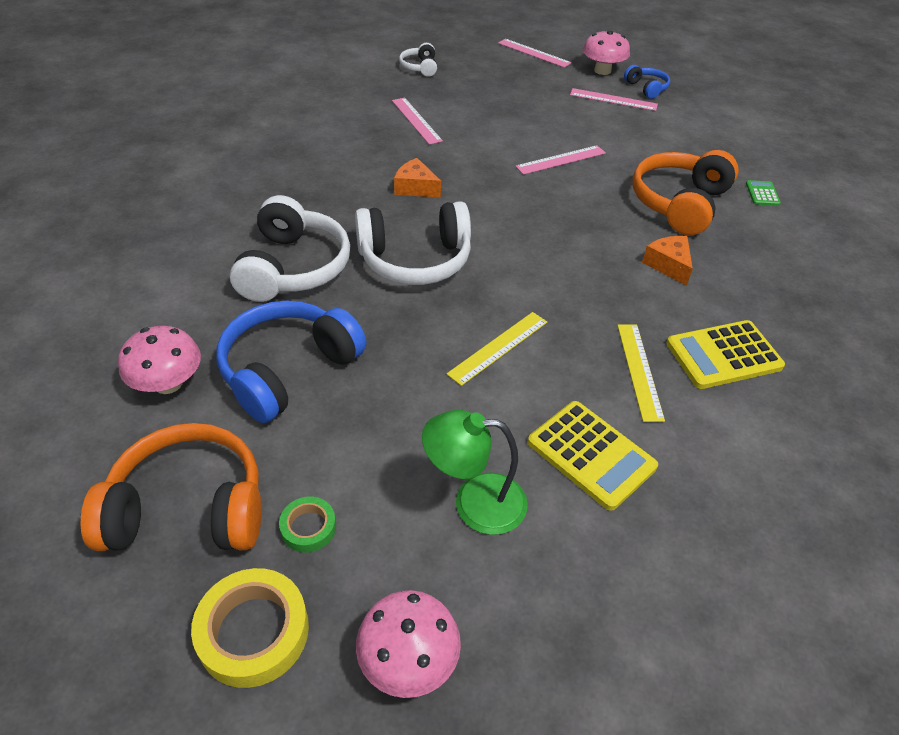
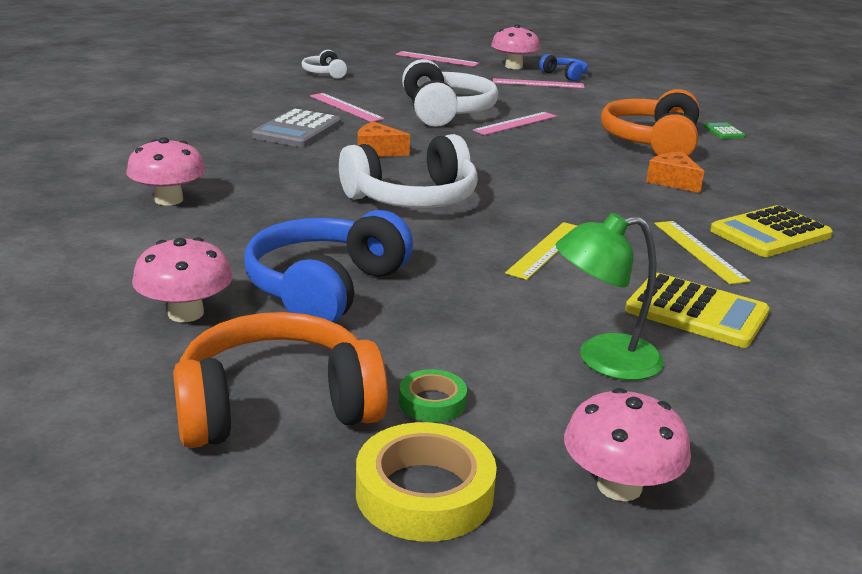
camera: 15 degrees left, 20 degrees down
(214, 235) = (169, 200): none -> pink mushroom
(293, 267) = (279, 215): white headphones -> white headphones (445, 112)
(359, 150) = (297, 130): none -> grey calculator

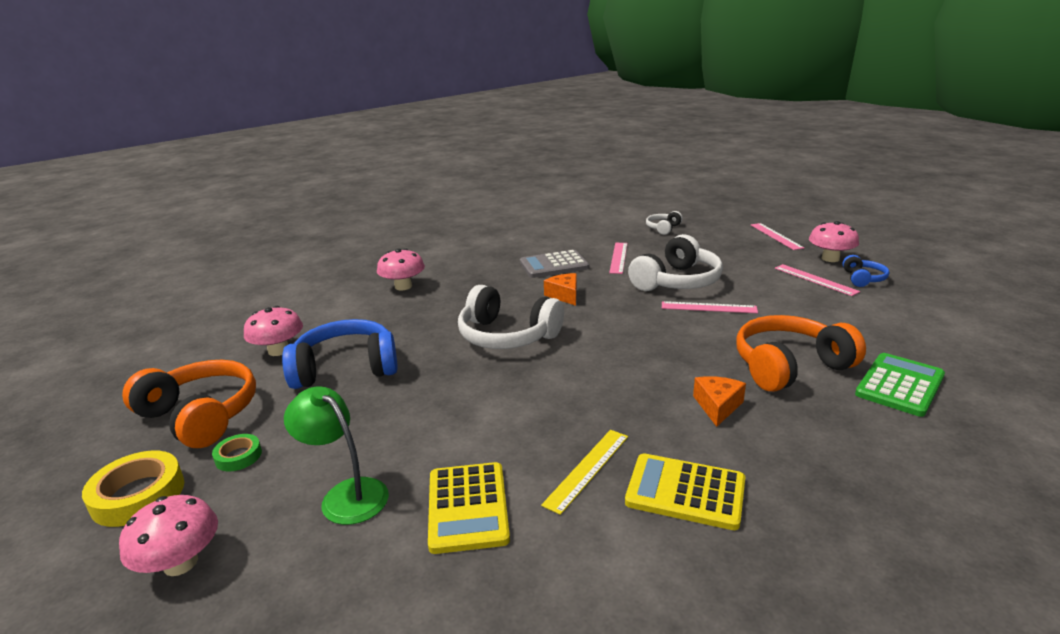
camera: 55 degrees right, 0 degrees up
(546, 250) = (494, 408): yellow ruler -> none
(723, 131) = (900, 385): green calculator -> green calculator, size x2.05

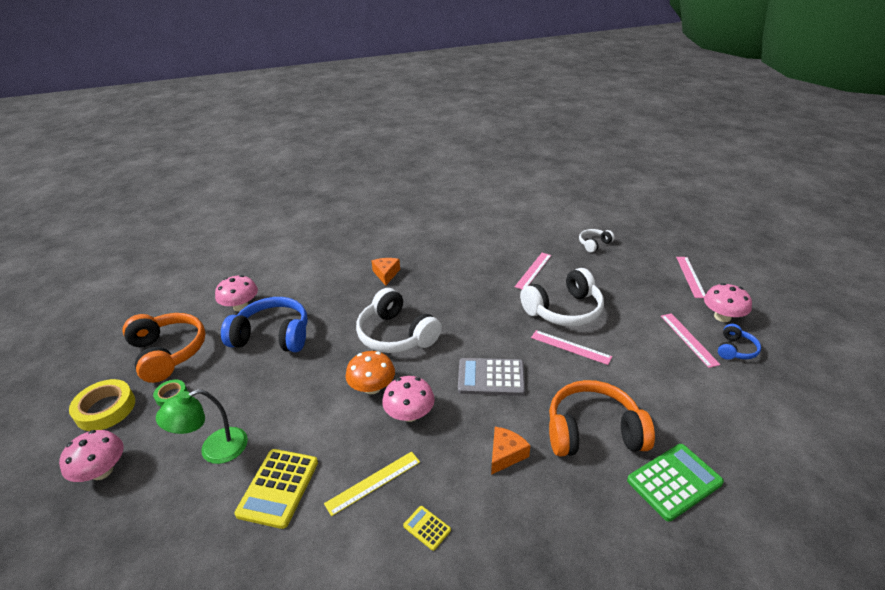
camera: 20 degrees right, 10 degrees up
(346, 494) = (214, 450): green lamp -> green lamp turned 90 degrees counterclockwise
(403, 286) = (353, 263): pink mushroom -> pink mushroom (409, 414)
(515, 386) = (372, 387): none -> orange mushroom
(554, 265) = (476, 267): grey calculator -> grey calculator (491, 377)
(564, 295) = (464, 303): orange cheese -> orange cheese (386, 274)
(685, 492) = (427, 528): yellow calculator -> yellow calculator, size x0.49

